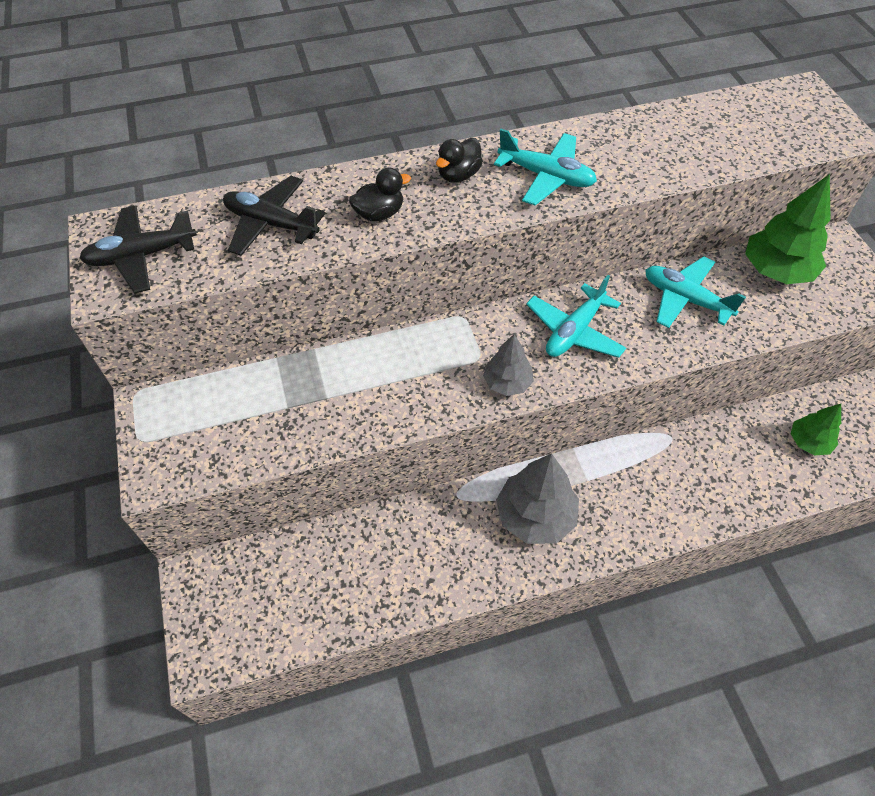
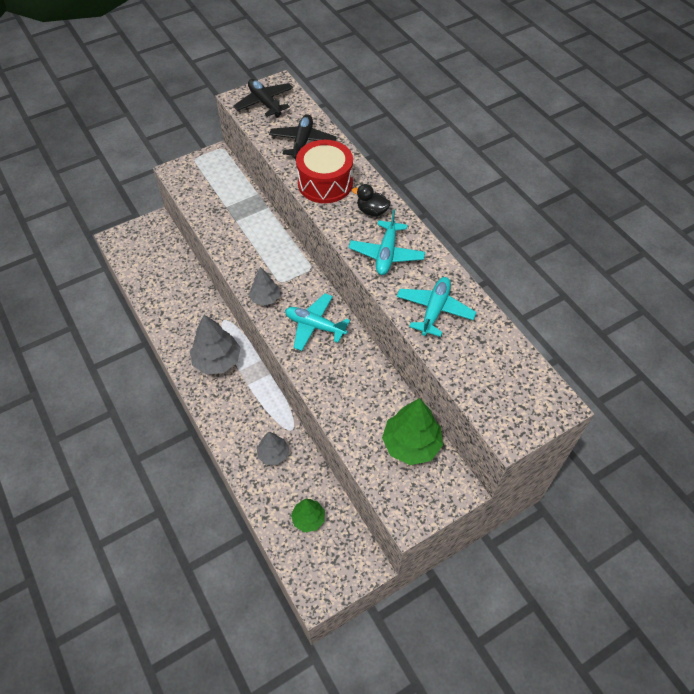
camera: 75 degrees right, 0 degrees up
(379, 214) = (325, 183): black duck -> red drum
(685, 299) = (363, 386): turquoise plane -> turquoise plane (434, 310)
(709, 466) = (273, 454): none -> grey tree

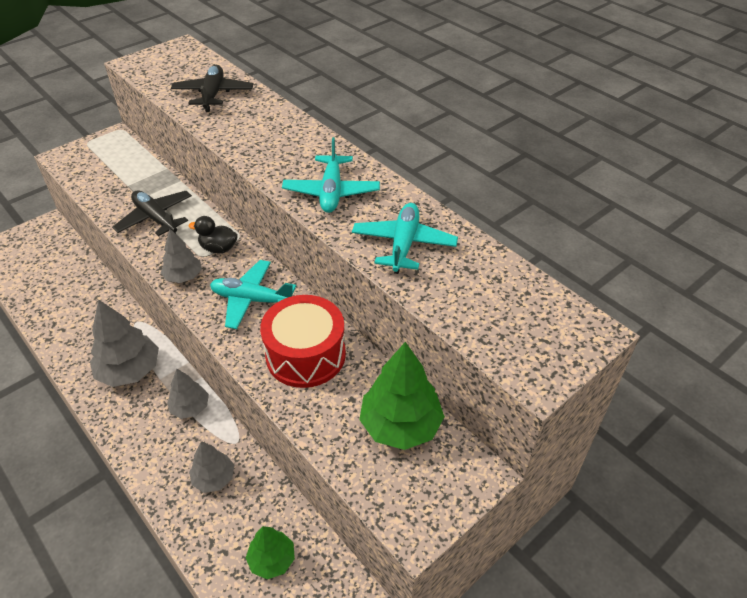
camera: 10 degrees left, 10 degrees down
(260, 397) = (190, 407): none -> grey tree
(264, 103) = (164, 64): black plane -> black plane (156, 218)
(325, 183) = (245, 130): red drum -> red drum (305, 355)
(372, 211) = (306, 151): black duck -> black duck (218, 248)

